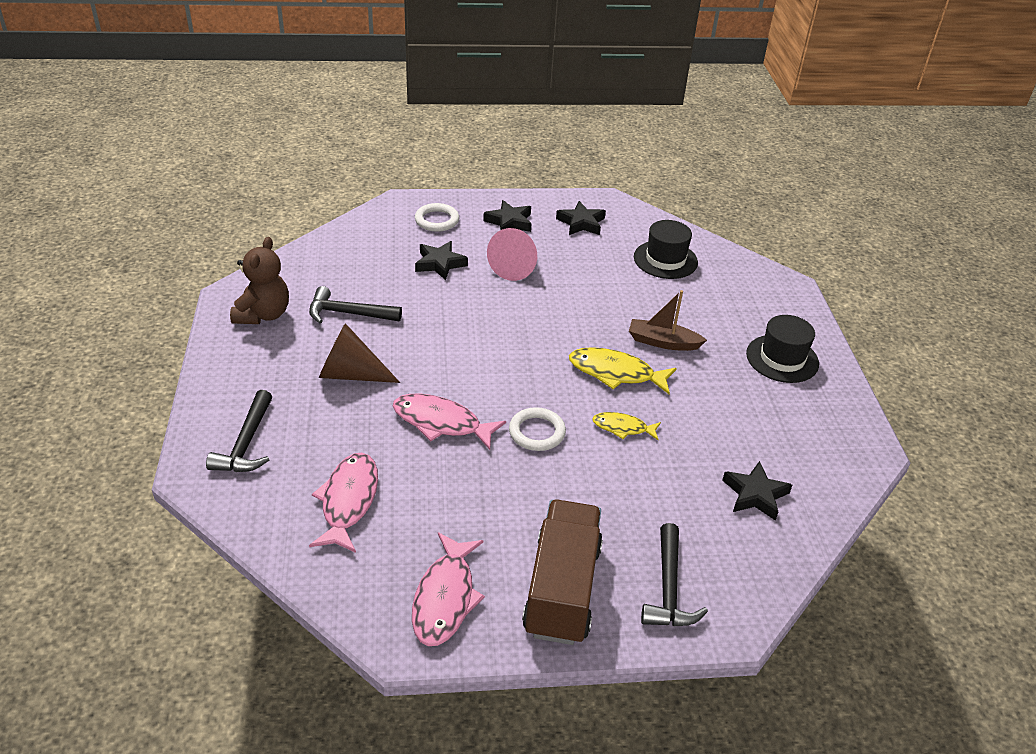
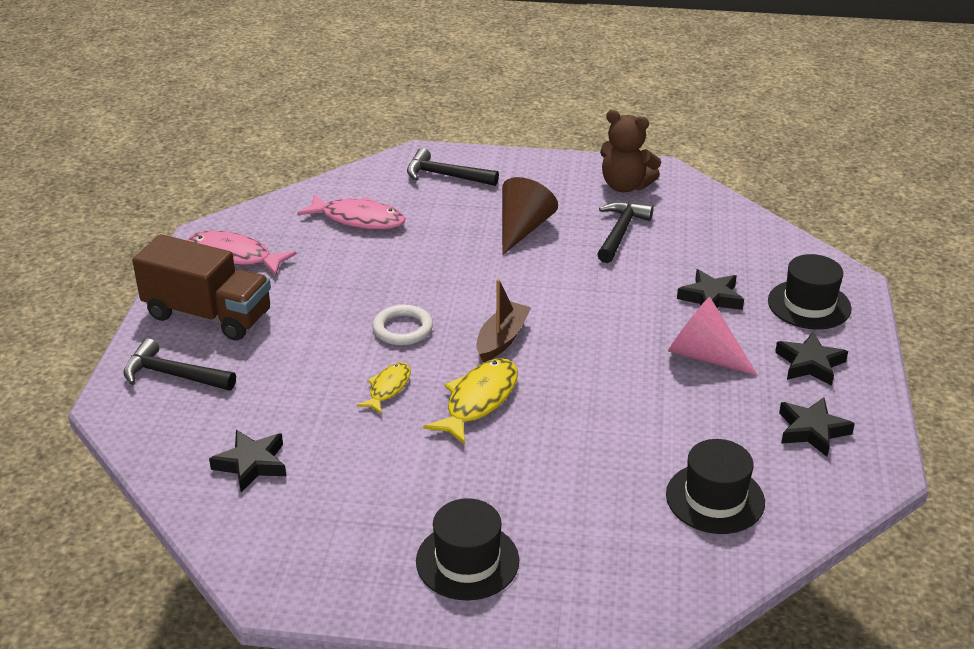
camera: 105 degrees right, 5 degrees down
(437, 220) = (809, 305): white ring -> black hat
(441, 423) = (436, 273): pink fish -> none
(663, 342) = (527, 452): brown boat -> brown boat (502, 339)

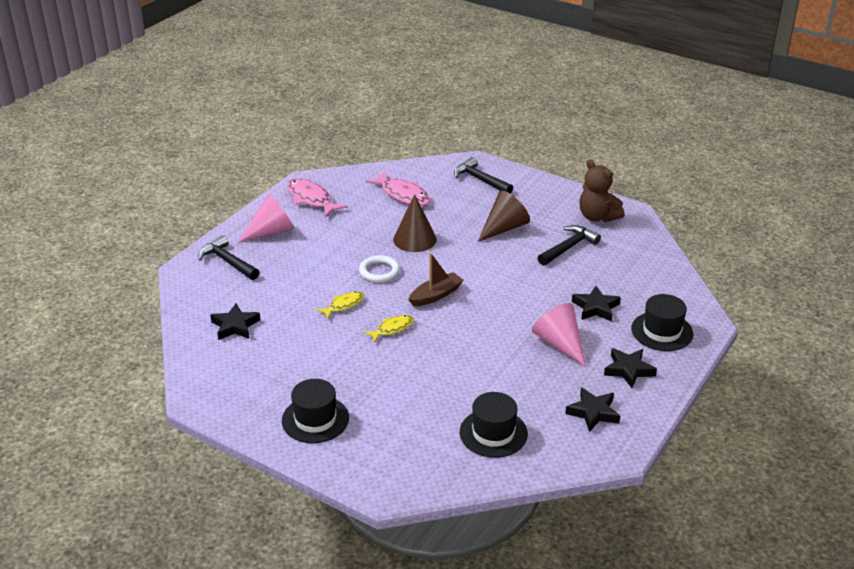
camera: 25 degrees right, 0 degrees up
(208, 315) = (271, 231): brown truck -> pink cone
(418, 273) = (414, 239): none -> brown cone
(478, 401) = (392, 329): yellow fish -> yellow fish, size x0.60

